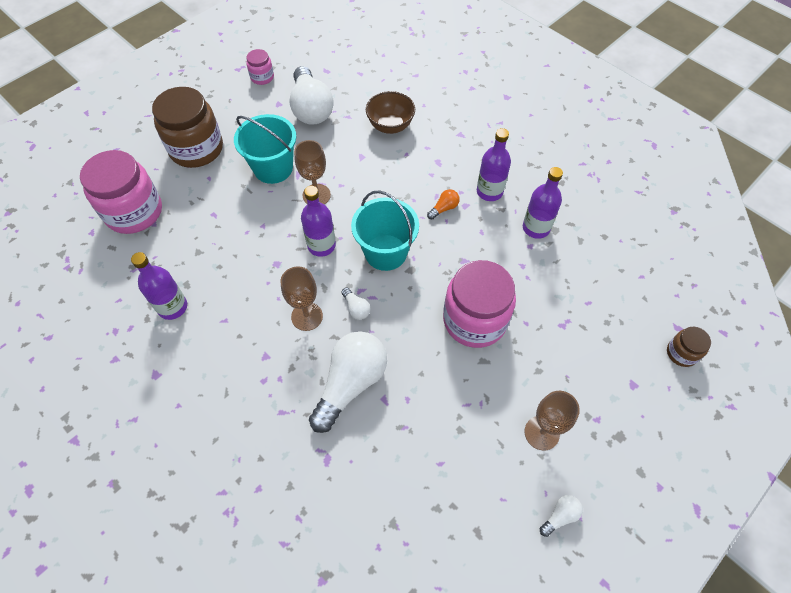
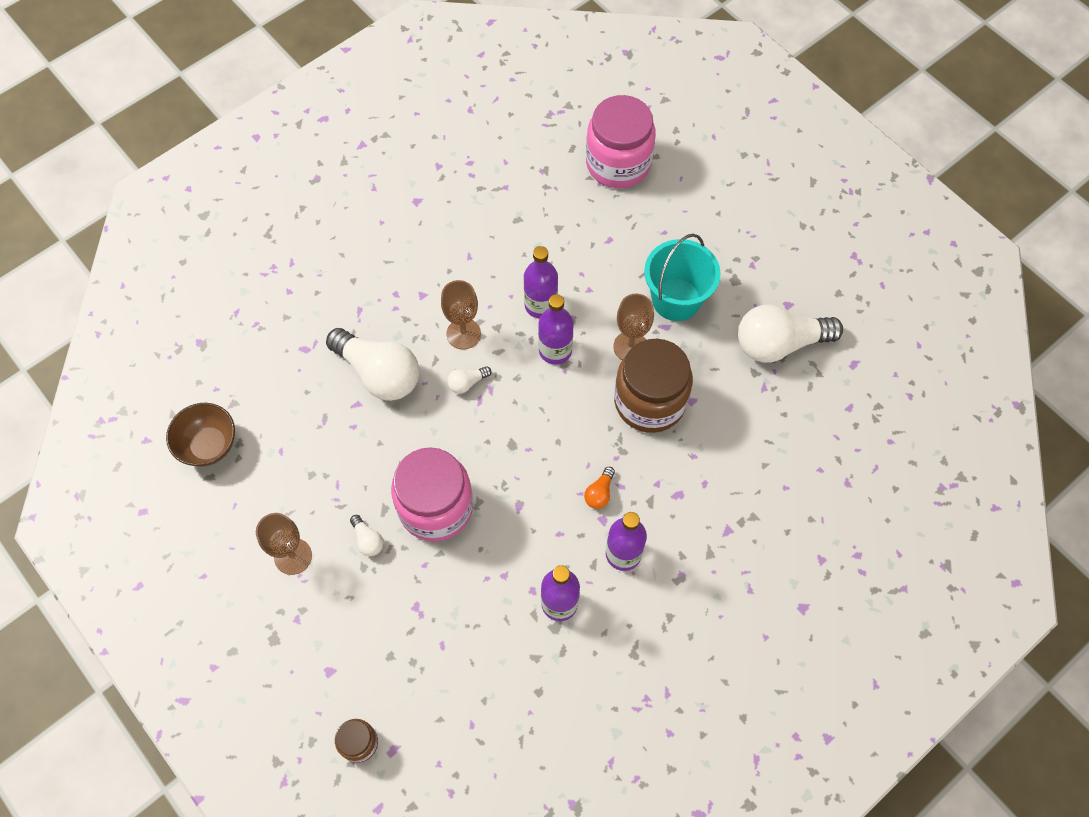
camera: 95 degrees right, 5 degrees up
(172, 307) = (491, 209): purple bottle -> purple bottle (540, 305)
(196, 149) = (710, 217): brown jar -> brown jar (649, 401)
(262, 77) = (838, 285): pink jar -> none
(385, 252) = (539, 419): turquoise bucket -> none
(390, 126) = (745, 440): brown bowl -> brown bowl (209, 445)
(444, 208) = (599, 493): orange light bulb -> orange light bulb turned 60 degrees clockwise
(560, 516) = (207, 557): white light bulb -> white light bulb (368, 540)

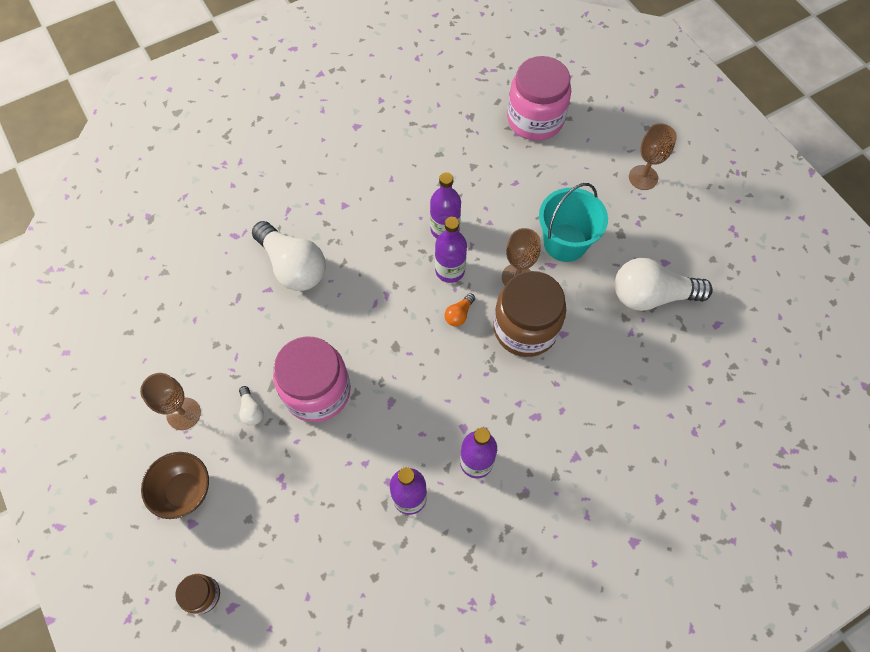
camera: 10 degrees right, 0 degrees up
(209, 445) = (135, 305): brown bowl -> brown bowl (184, 491)
(463, 334) = (373, 243): brown goblet -> brown goblet (643, 177)
(467, 383) = (367, 286): white light bulb -> none
(599, 493) = (465, 403): orange light bulb -> orange light bulb (459, 314)

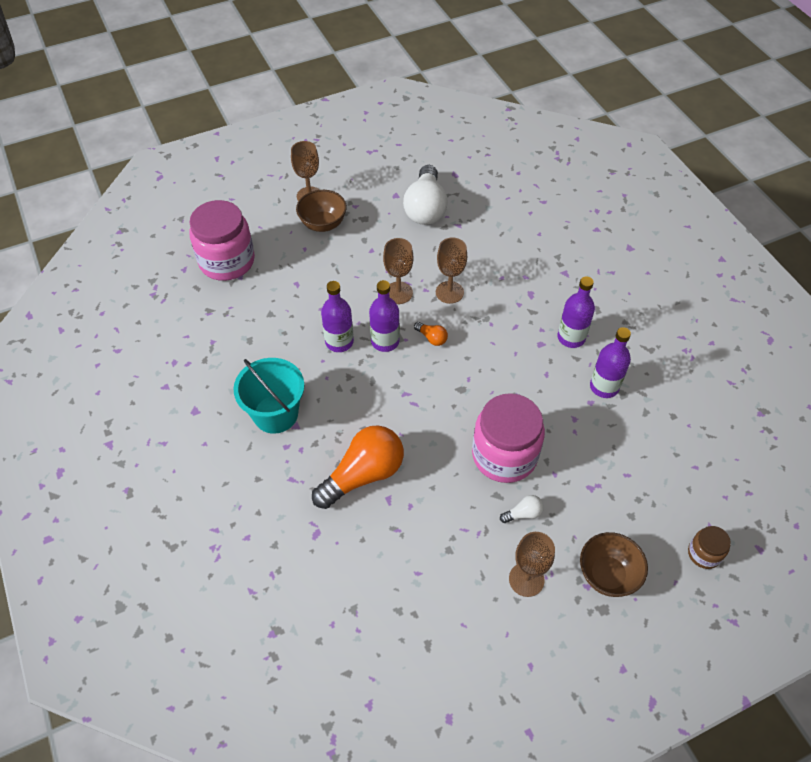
camera: 85 degrees left, 10 degrees down
(293, 266) = (363, 475): white light bulb -> orange light bulb
(525, 328) = (449, 292): brown jar -> brown goblet
(565, 242) = (367, 256): turquoise bucket -> turquoise bucket (275, 414)
(604, 195) = (323, 224): none -> brown bowl

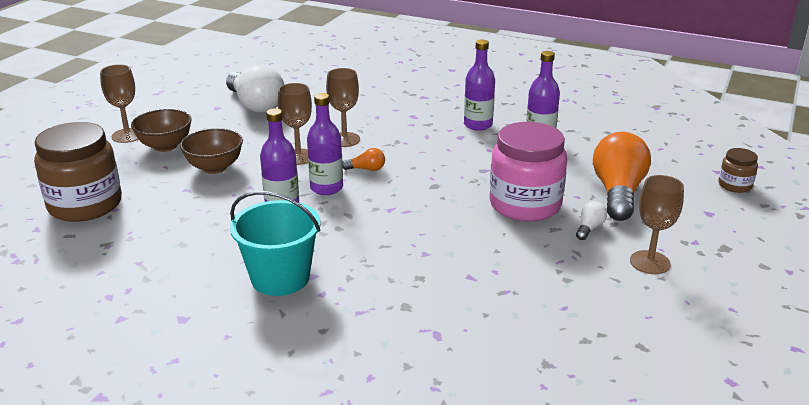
camera: 40 degrees left, 25 degrees down
(227, 261) = (85, 205): pink jar -> brown jar
(363, 475) = (425, 274): orange light bulb -> orange light bulb (618, 193)
(607, 575) = (697, 228): brown bowl -> brown bowl (214, 167)

